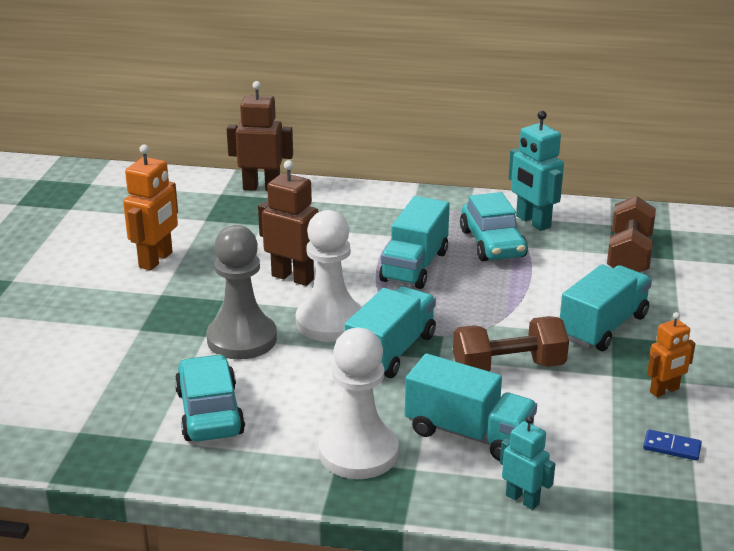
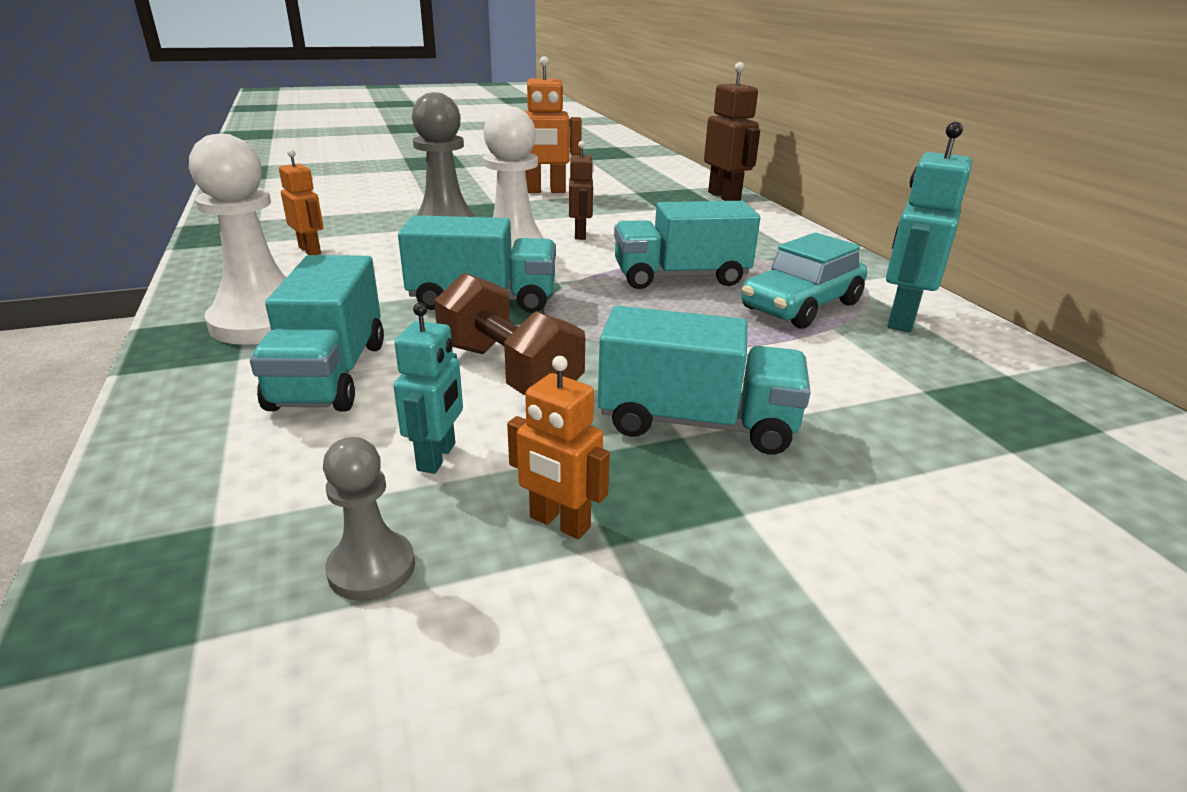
camera: 60 degrees right, 0 degrees up
(209, 412) = (310, 250): turquoise car -> orange robot
(293, 277) = (580, 235): brown robot -> brown robot, size x0.62
(522, 499) = (176, 443): turquoise robot -> turquoise robot (437, 457)
(629, 256) = (943, 406): brown dumbbell -> none
(671, 447) = (371, 568): blue domino -> grey pawn

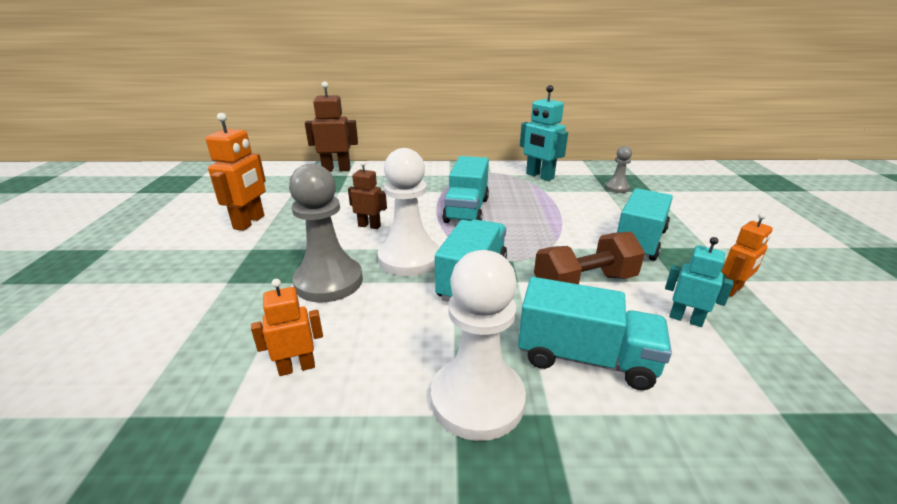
camera: 70 degrees left, 0 degrees up
(371, 568) = (790, 348): grey pawn -> grey pawn (616, 188)
(801, 306) = (518, 191): turquoise car -> none

